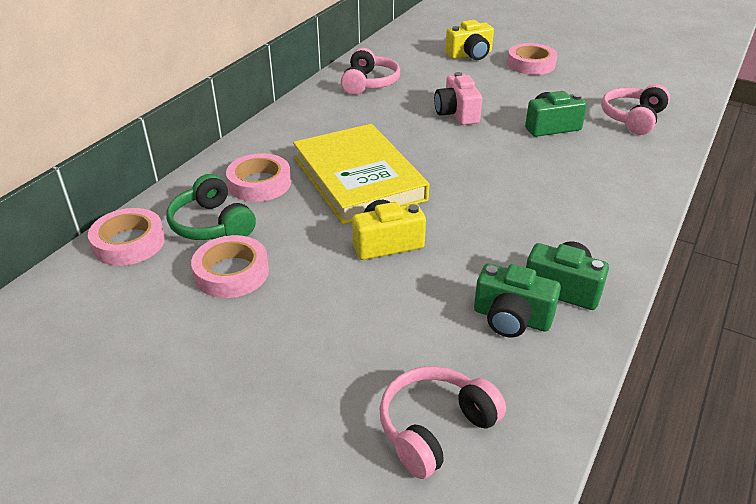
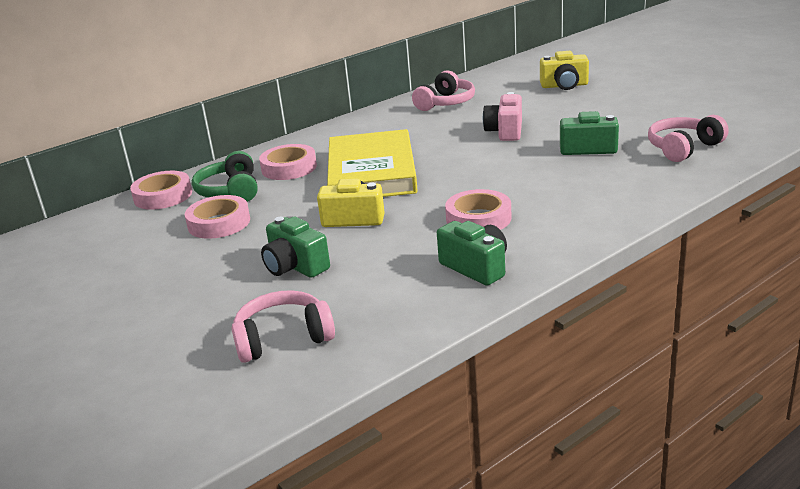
camera: 25 degrees right, 10 degrees down
(511, 318) = (410, 281): green camera -> green camera (295, 266)
(531, 64) = (620, 96): pink tape -> pink tape (478, 218)

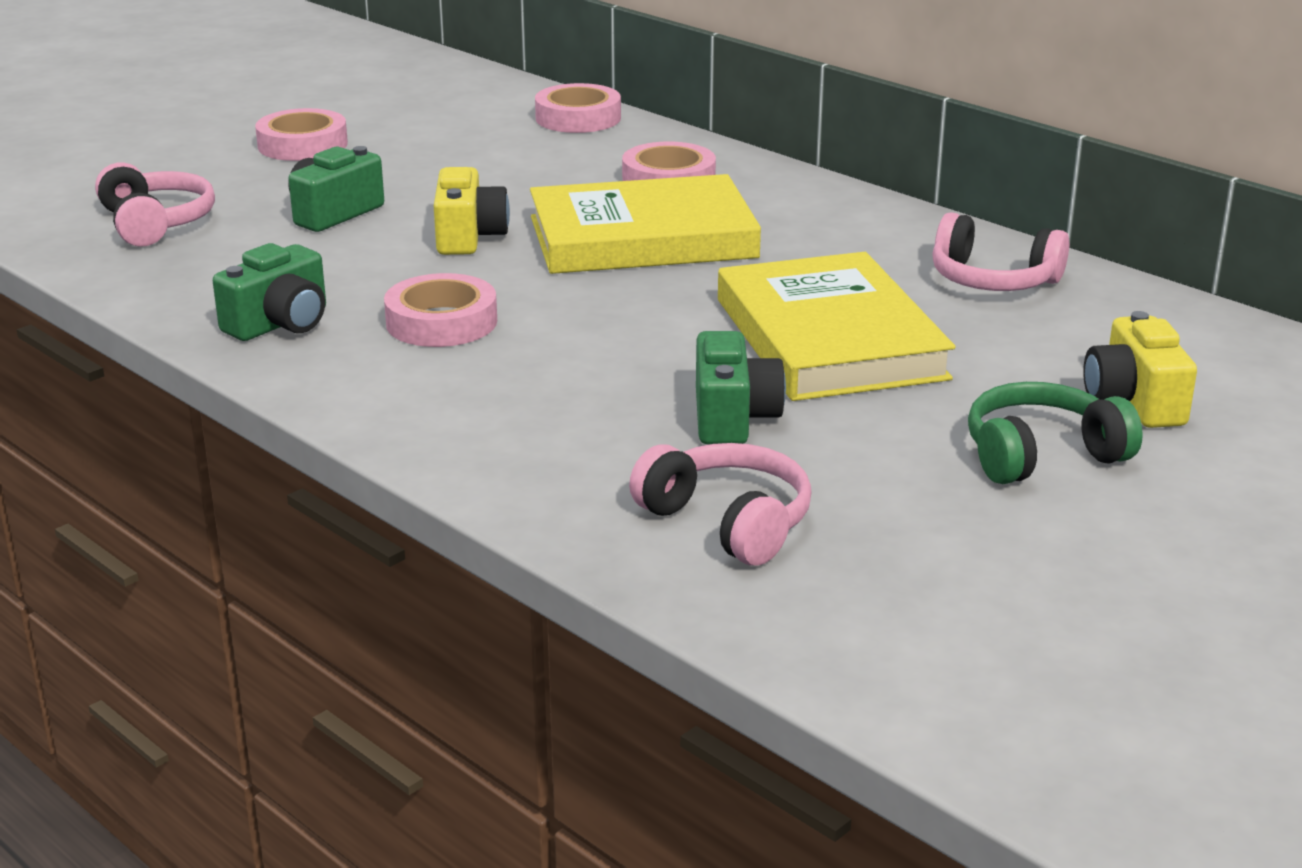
camera: 80 degrees right, 0 degrees up
(219, 223) = (480, 159): pink tape -> pink tape (302, 145)
(230, 191) = (586, 153): green headphones -> green headphones (1041, 455)
(505, 131) = (829, 338): pink camera -> yellow book

